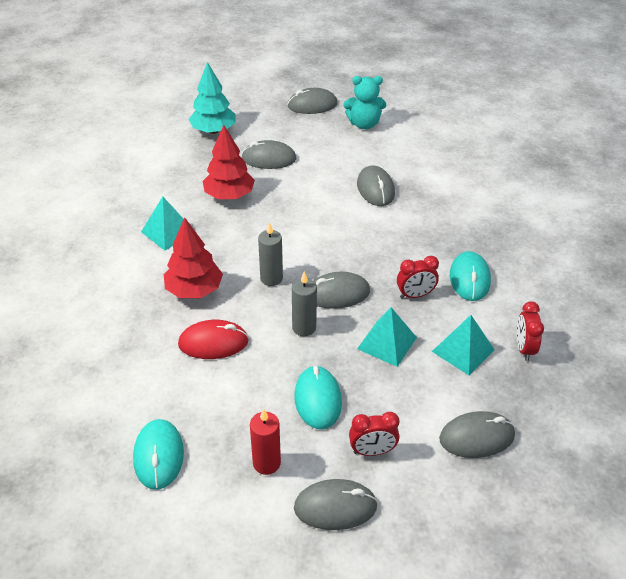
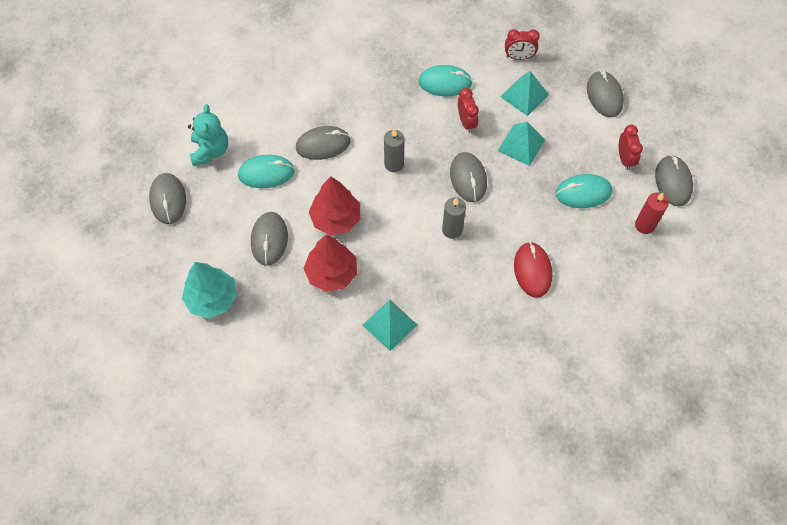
camera: 90 degrees left, 20 degrees up
(159, 456) = (649, 298): turquoise mouse -> turquoise mouse (266, 173)
(194, 290) = (470, 292): red tree -> red tree (336, 218)
(304, 328) = (510, 203): grey candle -> grey candle (394, 164)

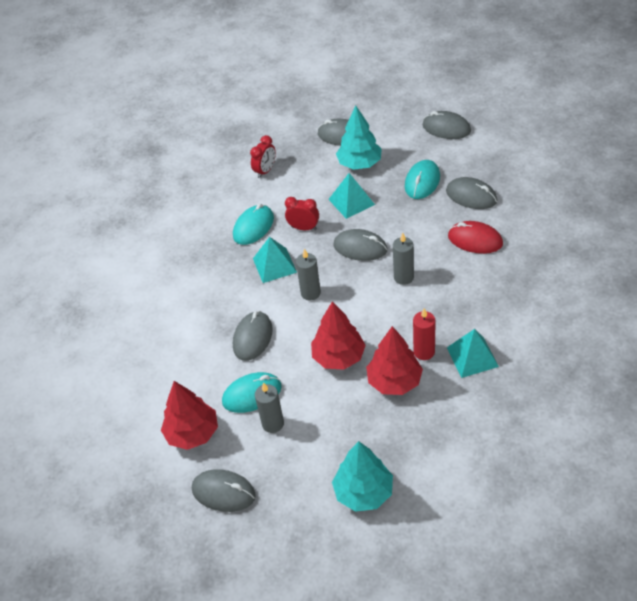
camera: 55 degrees left, 15 degrees down
(210, 151) = (193, 433): turquoise teddy bear -> red tree
(245, 202) = (273, 424): none -> grey candle
(266, 173) = (252, 394): turquoise mouse -> turquoise mouse turned 45 degrees clockwise
(269, 239) = (327, 418): grey mouse -> grey mouse (471, 196)
(524, 95) = (305, 181): turquoise pyramid -> turquoise pyramid (274, 265)
(575, 129) = (359, 164): none -> turquoise tree
(625, 159) = (407, 146): red clock -> none
(644, 225) = (474, 158): red candle -> red candle (424, 352)

